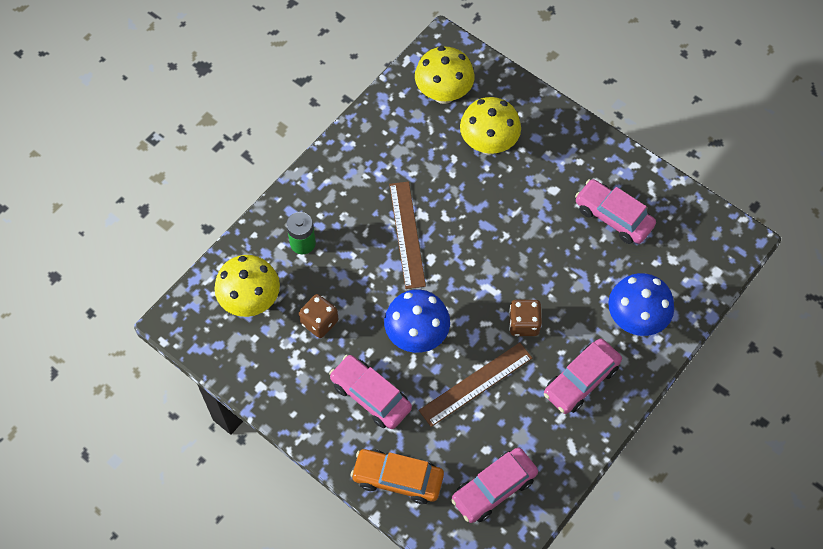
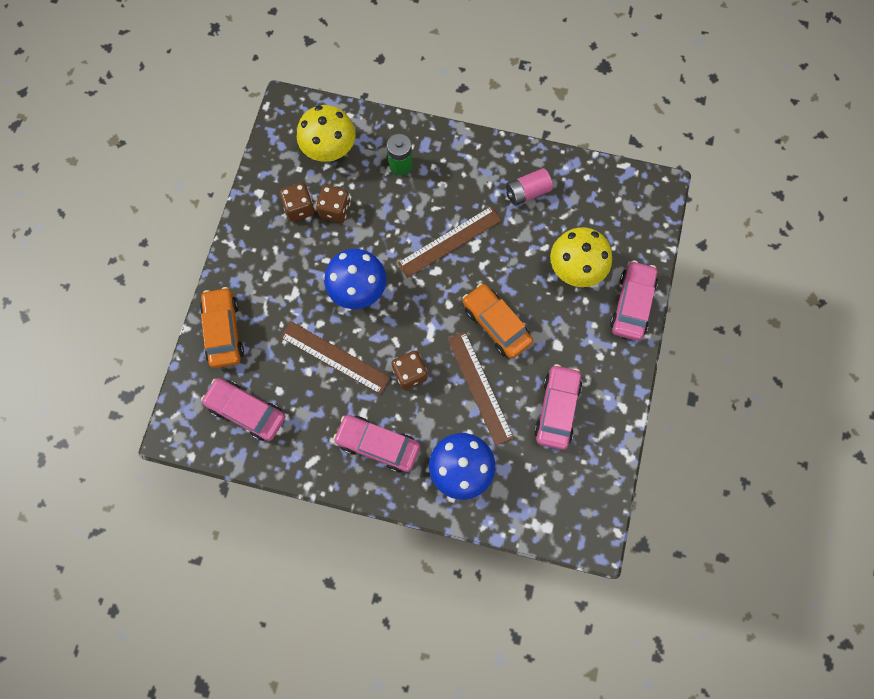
camera: 65 degrees right, 10 degrees up
(299, 354) = (299, 208): none -> brown dice
(371, 396) = (287, 278): pink car -> pink car (632, 304)
(391, 148) = (527, 192): none -> pink battery
(443, 93) = (607, 210): yellow mushroom -> none
(510, 230) = (496, 324): none -> orange car
(564, 270) = (480, 387): none -> brown ruler

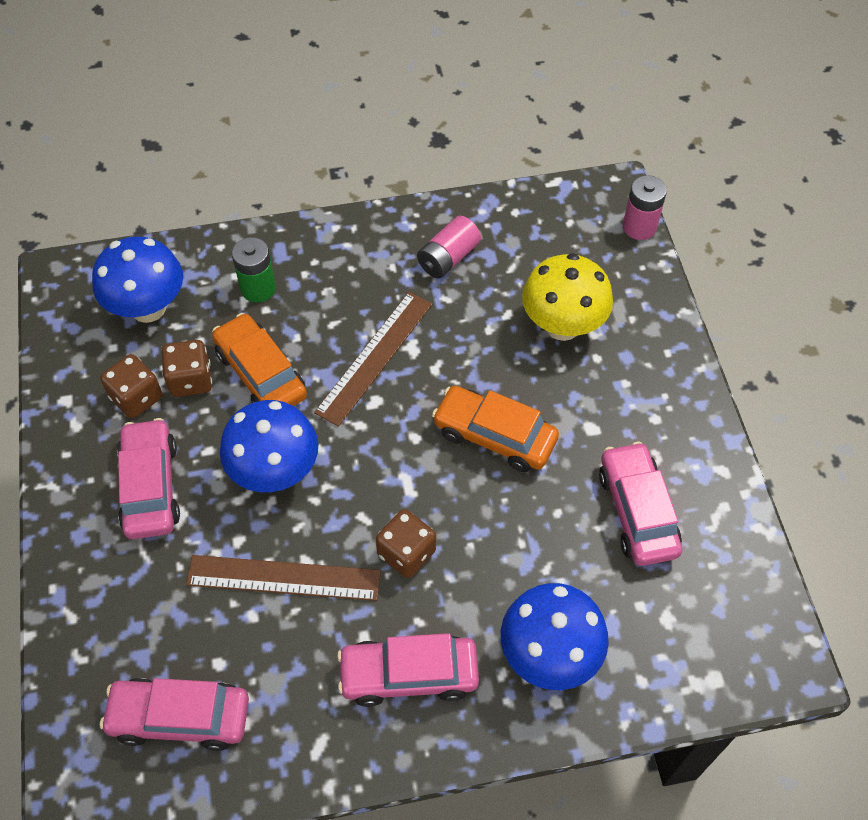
camera: 25 degrees left, 15 degrees down
(224, 331) = (92, 613): orange car -> orange car (261, 374)
(330, 151) = (148, 308): yellow mushroom -> blue mushroom
(480, 387) = (516, 528): brown ruler -> none
(632, 304) = (659, 338): pink car -> pink car (151, 486)
(662, 221) = (639, 227): none -> pink battery

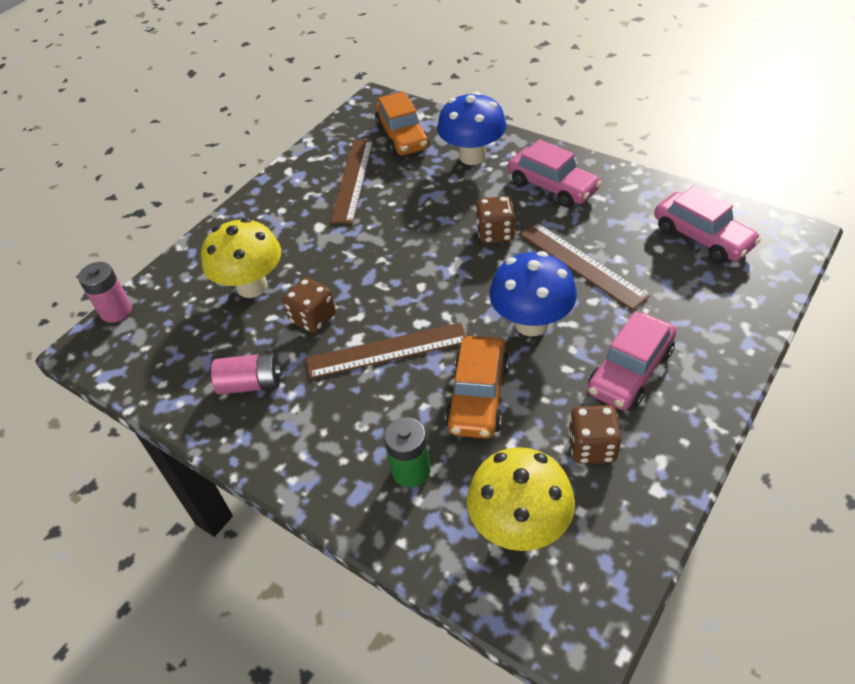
camera: 130 degrees left, 10 degrees down
(148, 308) = (519, 526): blue mushroom -> yellow mushroom
(191, 380) = (536, 430): brown dice -> brown dice (313, 318)
(494, 436) = (375, 256): orange car -> orange car (402, 136)
(637, 511) = (353, 180): pink car -> brown ruler

